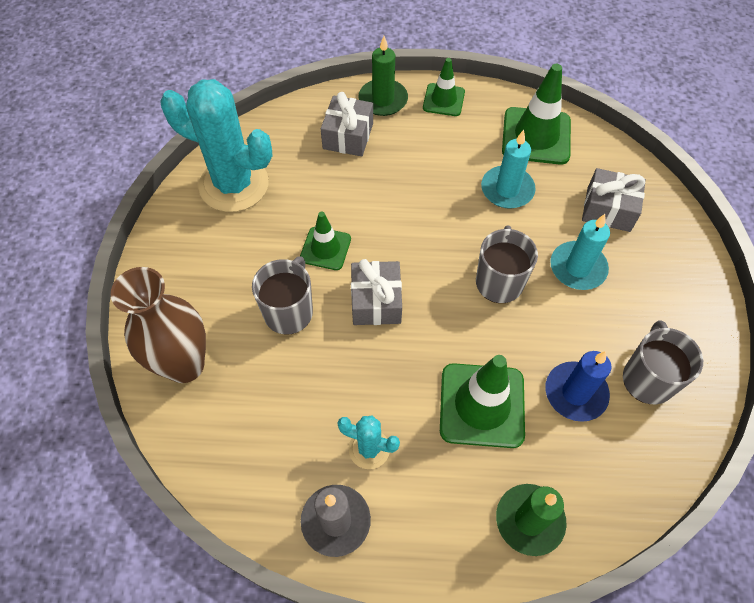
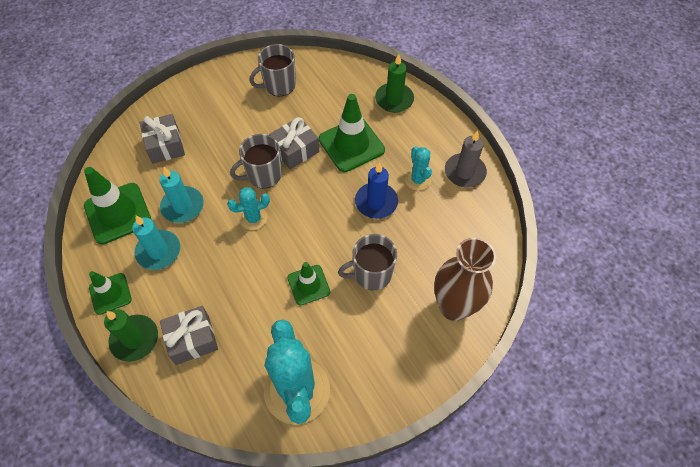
camera: 125 degrees left, 0 degrees up
(376, 301) = (326, 230): grey gift -> grey gift (295, 150)
(444, 242) = (253, 218): none -> turquoise cactus
(575, 393) = (311, 110): blue candle -> blue candle (376, 202)
(577, 268) = (225, 142): turquoise candle -> turquoise candle (158, 251)

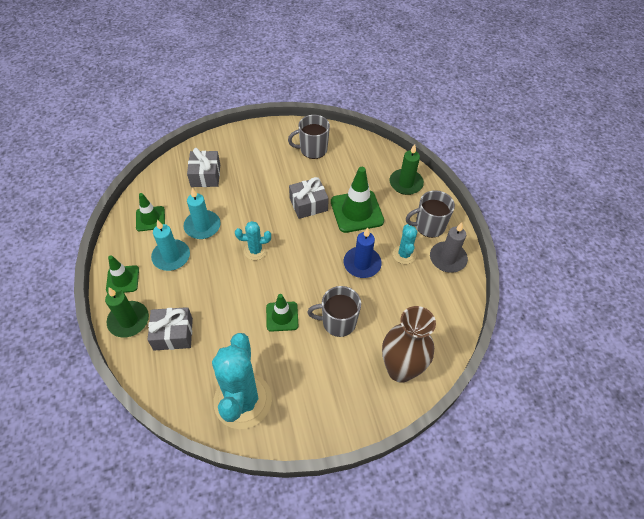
camera: 15 degrees right, 5 degrees down
(118, 213) = (150, 219): green traffic cone -> green traffic cone, size x0.60
(263, 175) = (275, 218): grey mug -> grey mug (429, 226)

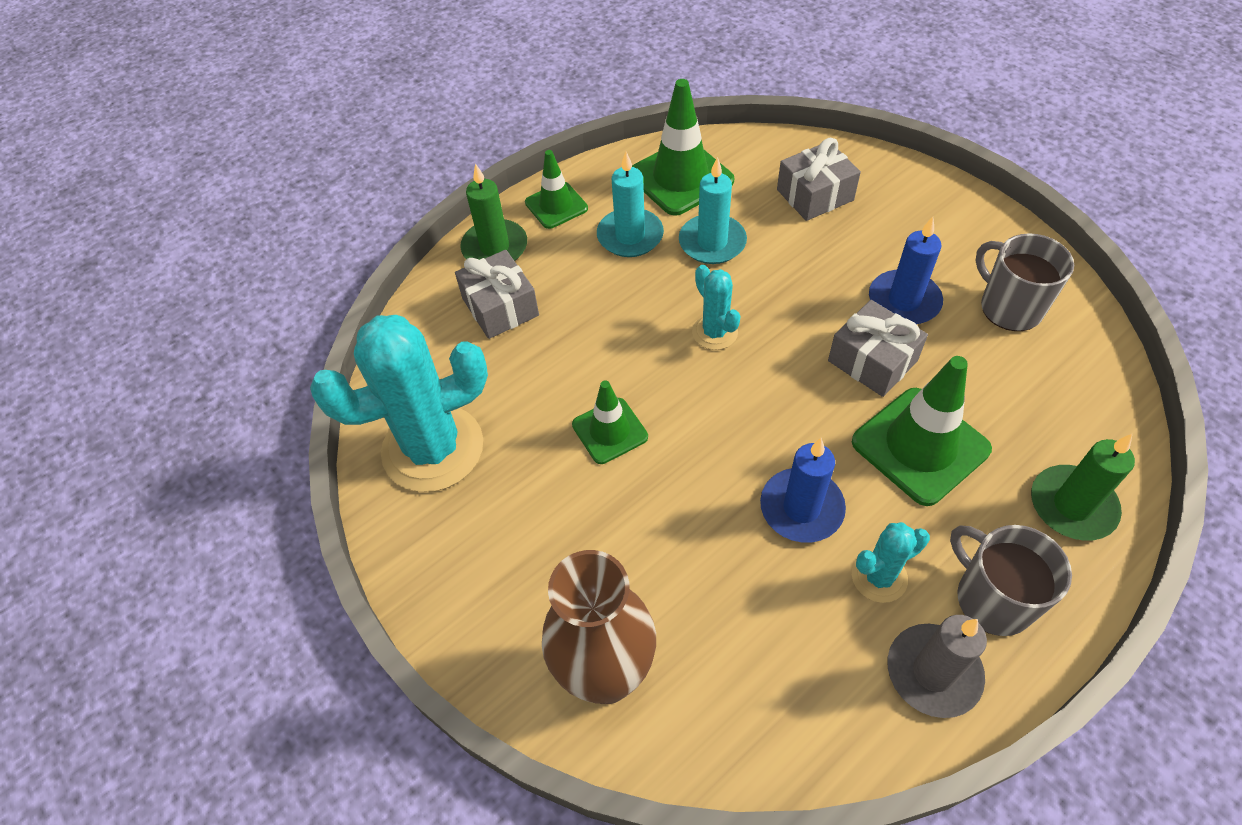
camera: 70 degrees right, 0 degrees up
(150, 219) = (680, 178): green traffic cone -> green traffic cone, size x1.67
(286, 178) = (904, 301): none -> blue candle
(338, 322) = (648, 522): grey mug -> none

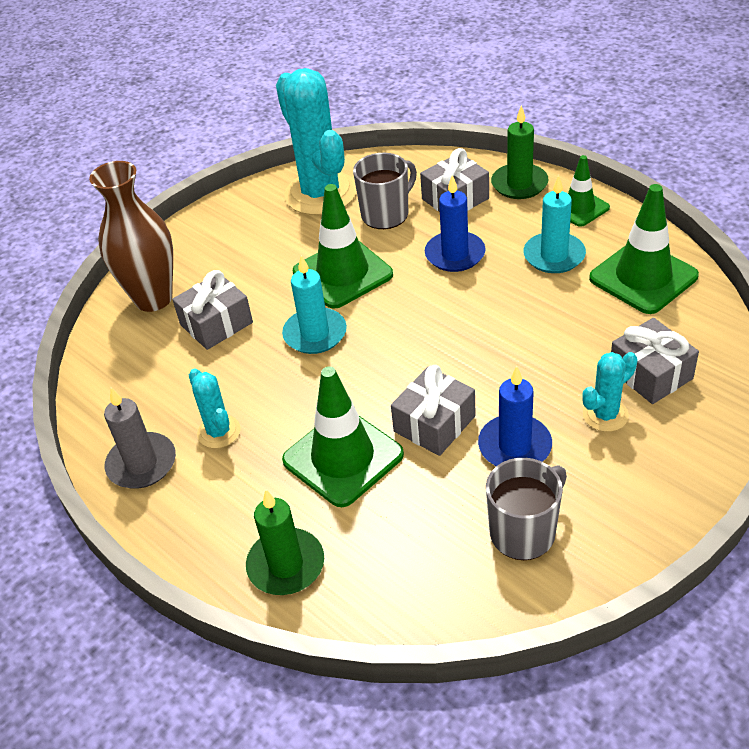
camera: 85 degrees right, 10 degrees down
(610, 431) = (342, 273): green traffic cone -> green traffic cone, size x1.67
(678, 583) = (216, 324): none -> grey gift
(712, 242) = (560, 307): turquoise candle -> turquoise candle (315, 334)
(714, 332) = (450, 319): turquoise cactus -> turquoise cactus (605, 415)
(801, 508) = (278, 384): blue candle -> blue candle (455, 254)
(992, 599) = (198, 502): grey mug -> grey mug (386, 214)

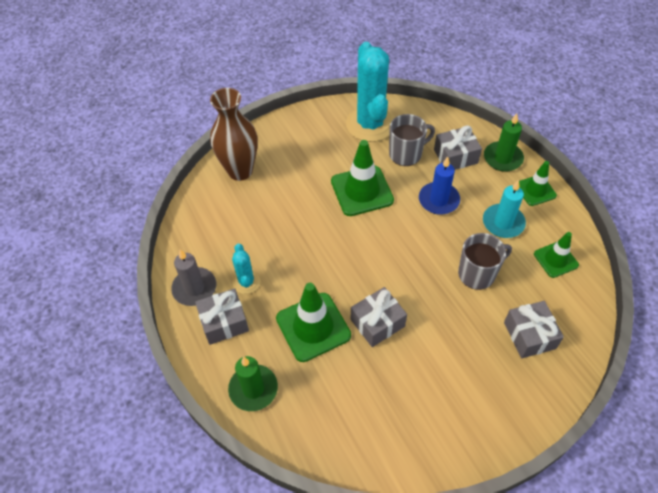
camera: 15 degrees right, 10 degrees up
(216, 324) = (271, 202): grey gift -> grey gift (224, 322)
(315, 334) = (328, 231): turquoise candle -> none
(514, 446) = (421, 357): blue candle -> none
(524, 532) = (402, 420): grey mug -> grey mug (477, 274)
(605, 415) = (487, 355): turquoise cactus -> none
(643, 277) = (555, 259): green traffic cone -> green traffic cone, size x0.60

